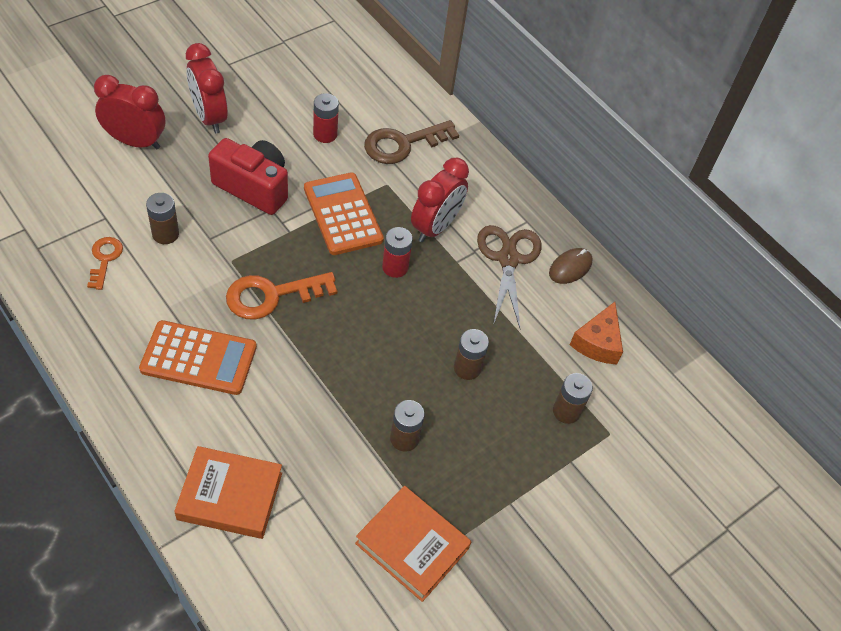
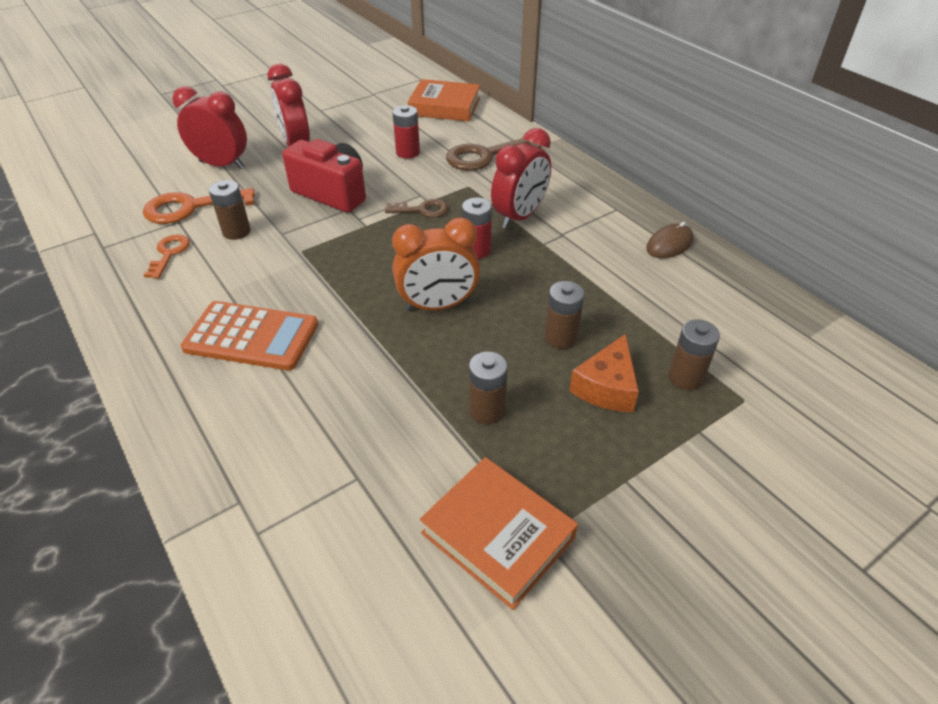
camera: 10 degrees right, 10 degrees down
(230, 496) = (264, 478): orange book -> orange book (444, 107)
(272, 295) = (341, 278): orange key -> orange key (191, 208)
(342, 214) = (422, 210): orange calculator -> brown key
(361, 330) = (438, 305): none -> orange clock
(508, 259) = (600, 239): brown scissors -> none
(597, 342) = (712, 309): orange cheese -> orange cheese (607, 387)

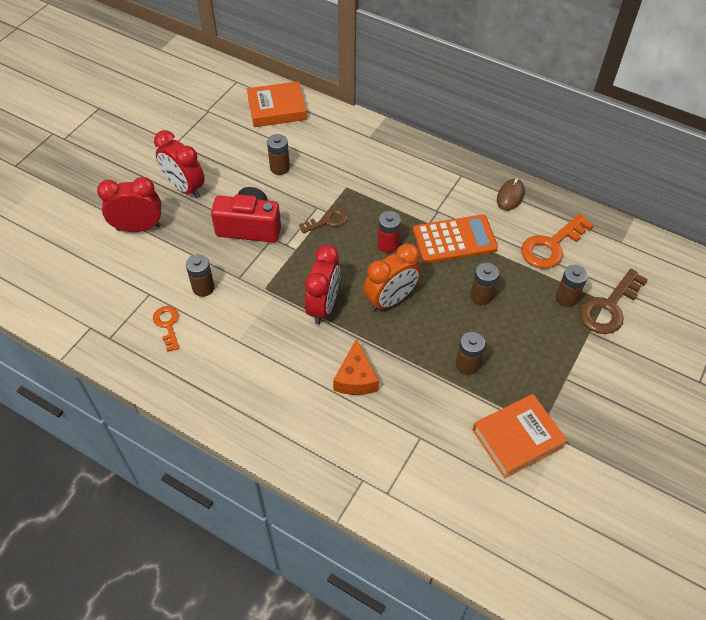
camera: 25 degrees left, 10 degrees up
(191, 208) = (149, 278): orange key -> orange key (551, 246)
(251, 336) = (283, 369): orange calculator -> orange calculator (454, 239)
(408, 152) = (279, 168): red battery -> brown battery
(485, 156) = (341, 153): brown key -> brown key (609, 307)
(498, 535) = (517, 438): orange book -> orange book turned 45 degrees counterclockwise
(519, 216) = (399, 204): red clock -> red clock (323, 306)
(607, 387) = (526, 321): orange cheese -> orange cheese (355, 378)

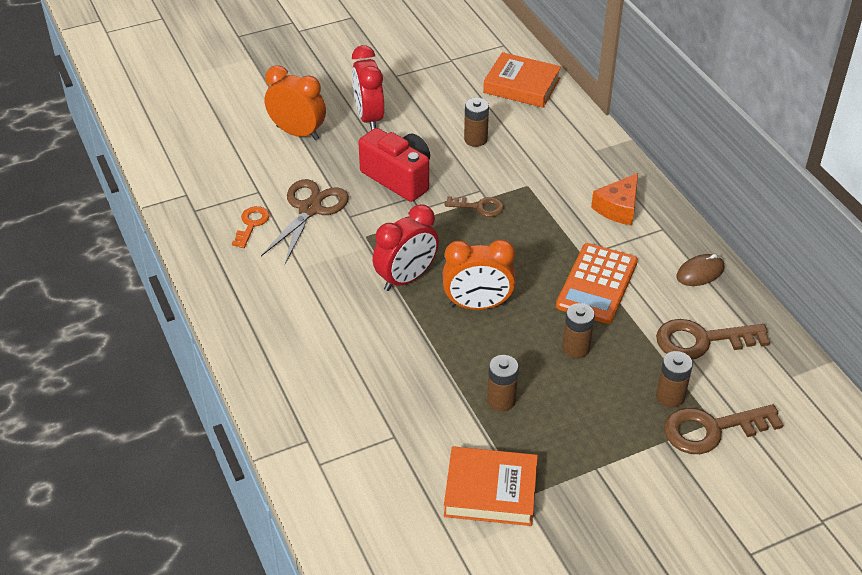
camera: 35 degrees right, 10 degrees down
(138, 228) = (297, 133): red clock -> orange clock
(203, 288) = (310, 209): brown battery -> brown scissors
(355, 378) = (380, 354): orange cheese -> orange cheese (618, 208)
(388, 244) = (521, 256): red battery -> none
(454, 239) = (597, 284): orange calculator -> orange calculator turned 90 degrees clockwise
(551, 246) = (702, 340): orange key -> brown key

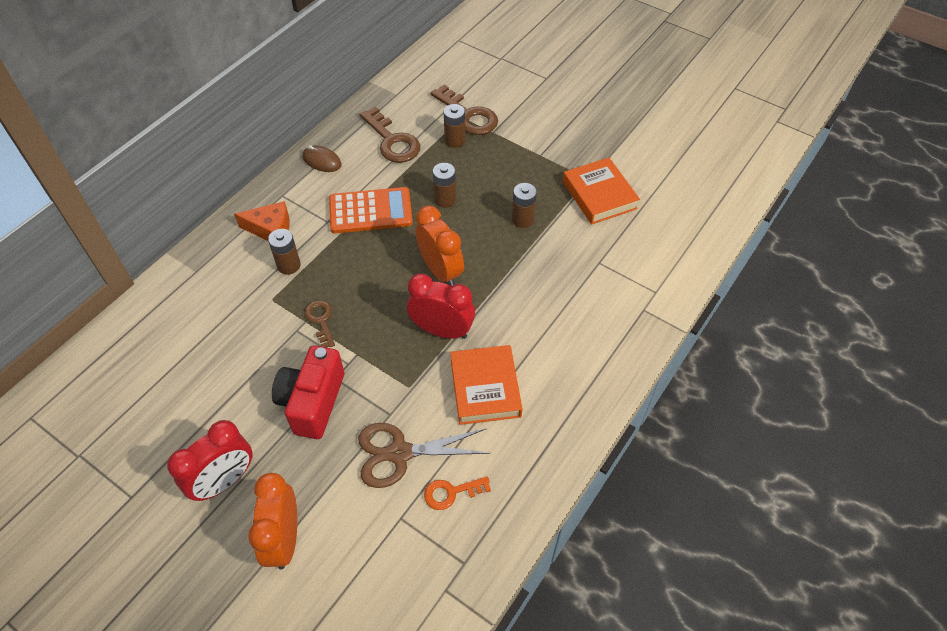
camera: 120 degrees left, 10 degrees up
(475, 139) = (220, 367): brown battery -> brown battery (289, 265)
(521, 85) = (108, 368): orange book -> orange book (485, 388)

